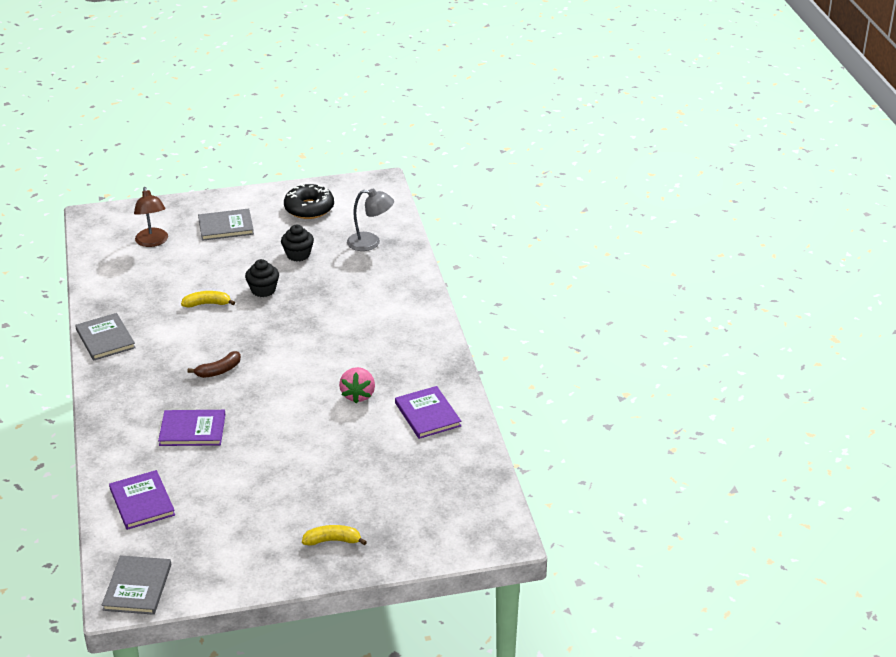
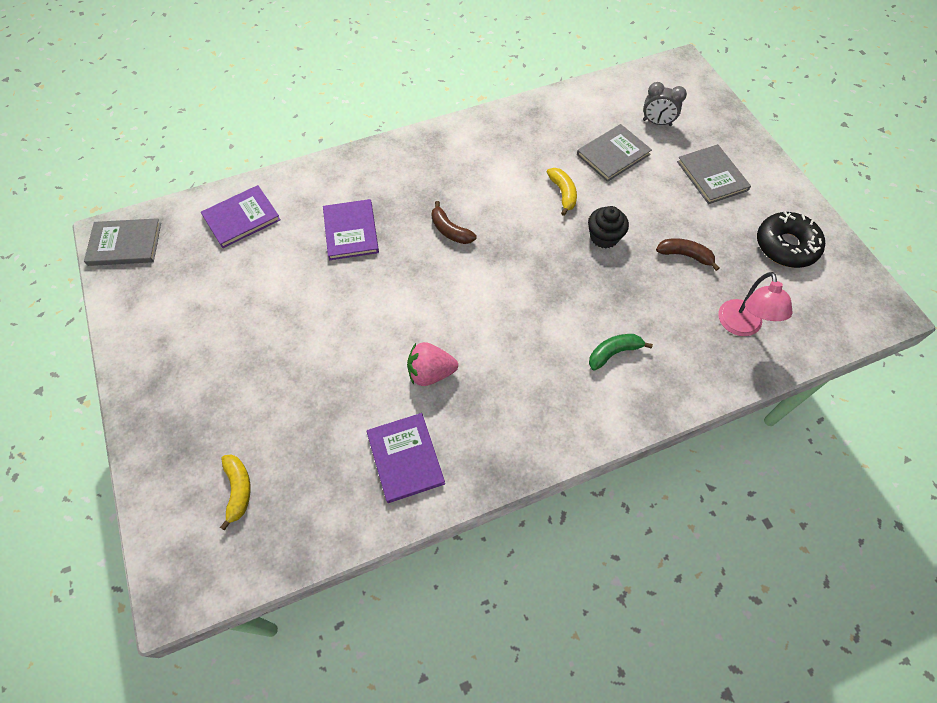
camera: 80 degrees right, 25 degrees up
(105, 339) = (482, 128): grey book -> grey book (613, 154)
(153, 242) = (657, 122): brown lamp -> grey clock
(298, 255) = (685, 255): black cupcake -> brown banana
(333, 541) = (180, 396): yellow banana -> yellow banana (238, 490)
(370, 243) = (741, 326): grey lamp -> pink lamp
(372, 303) = (613, 353): none -> green banana
(427, 414) = (405, 458): purple book -> purple book turned 75 degrees counterclockwise

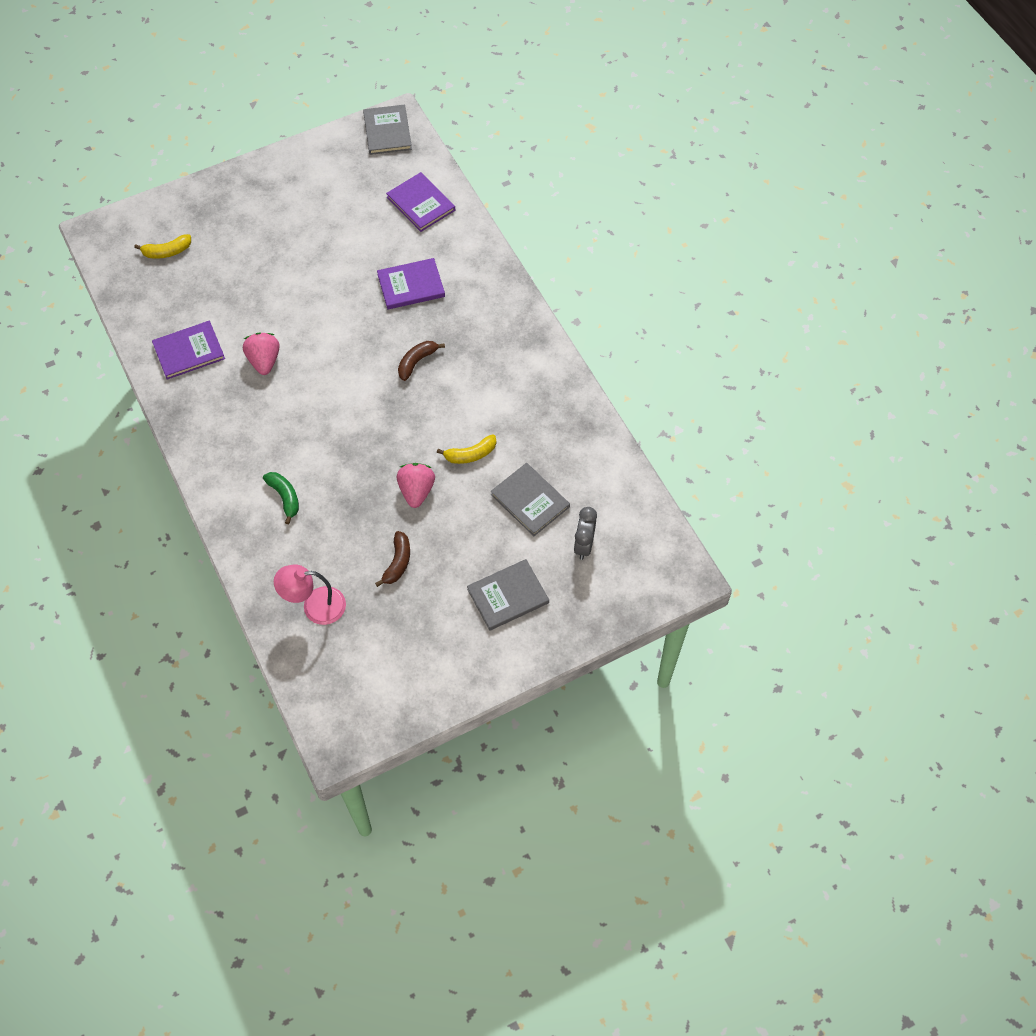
camera: 85 degrees right, 0 degrees up
(604, 237) = (416, 491): black cupcake -> pink strawberry
(786, 246) = (415, 659): black donut -> none

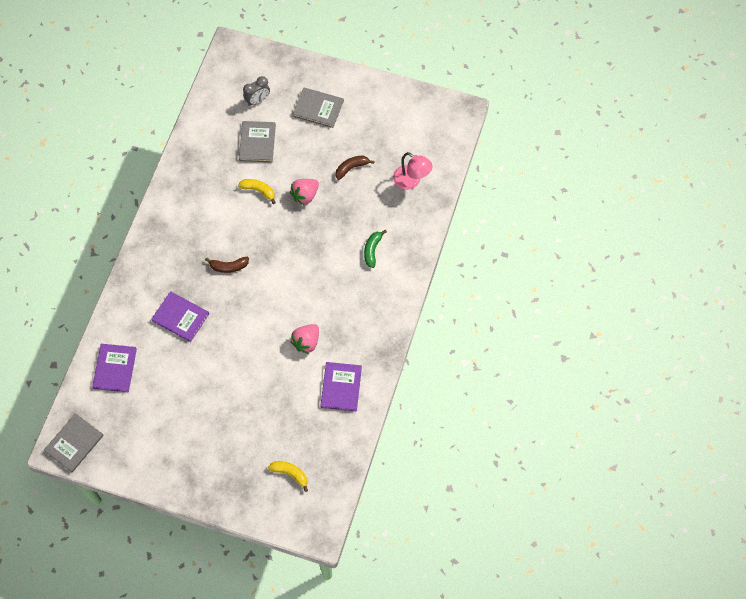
camera: 135 degrees left, 5 degrees up
(189, 351) = (341, 387): purple book -> purple book turned 75 degrees clockwise

